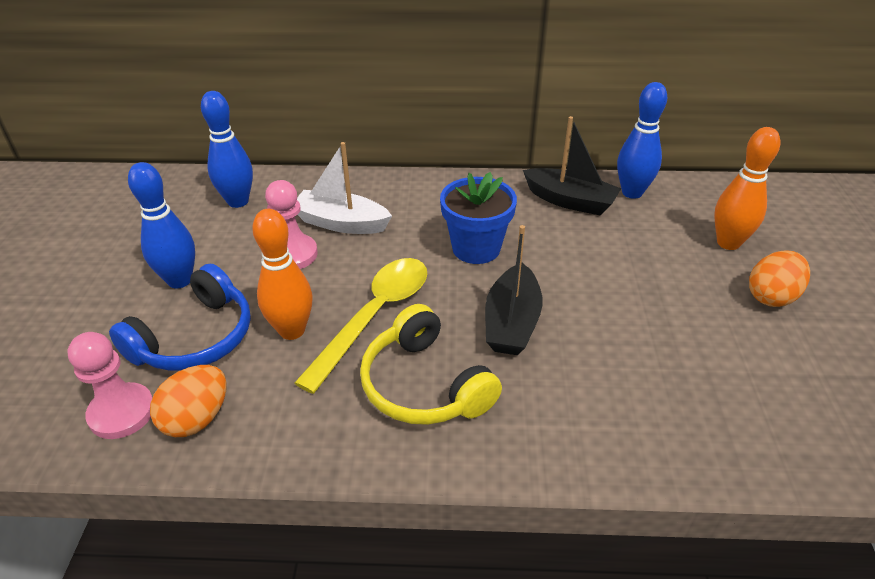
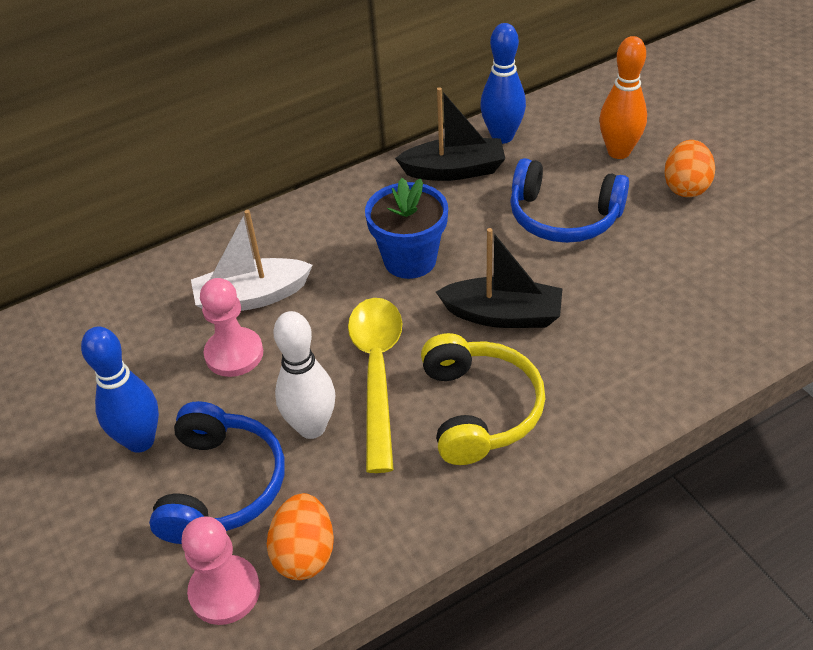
camera: 30 degrees left, 5 degrees up
(238, 201) = (112, 327): blue bowling pin -> none
(292, 330) = (311, 427): orange bowling pin -> white bowling pin
(425, 385) = (479, 409): yellow headphones -> yellow headphones turned 120 degrees counterclockwise
(511, 322) = (503, 315): black boat -> black boat turned 60 degrees counterclockwise
(632, 272) = (563, 217): none -> blue headphones

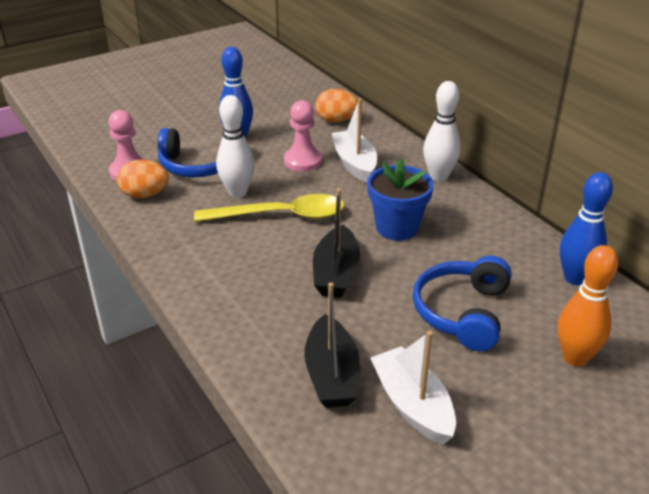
camera: 85 degrees right, 10 degrees down
(298, 218) = (439, 176): none -> white bowling pin
(454, 170) = (515, 249): black boat -> black boat (331, 375)
(479, 409) = (241, 260): yellow headphones -> none
(686, 187) = (527, 405): orange egg -> orange egg (336, 120)
(703, 259) = (412, 405): none -> white boat

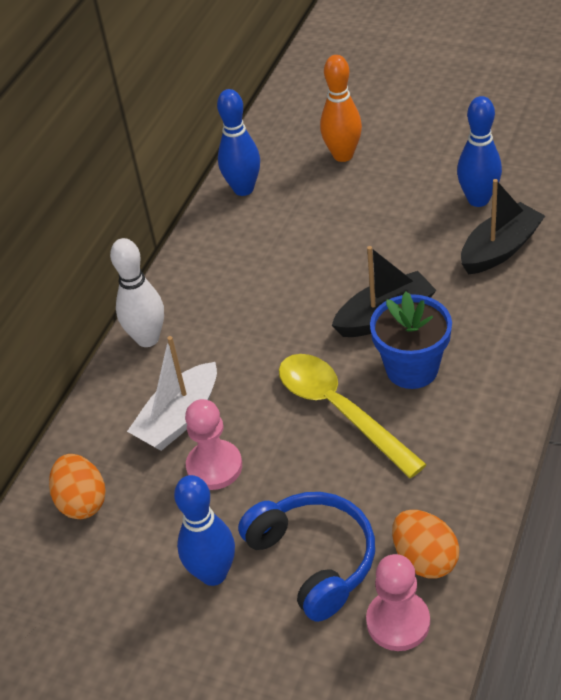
camera: 120 degrees left, 10 degrees up
(237, 192) = (334, 477): white bowling pin -> none
(397, 227) = (274, 318): blue flower pot -> blue flower pot (412, 369)
(412, 405) = (478, 200): white boat -> blue bowling pin
(462, 312) = (353, 223): blue headphones -> none

